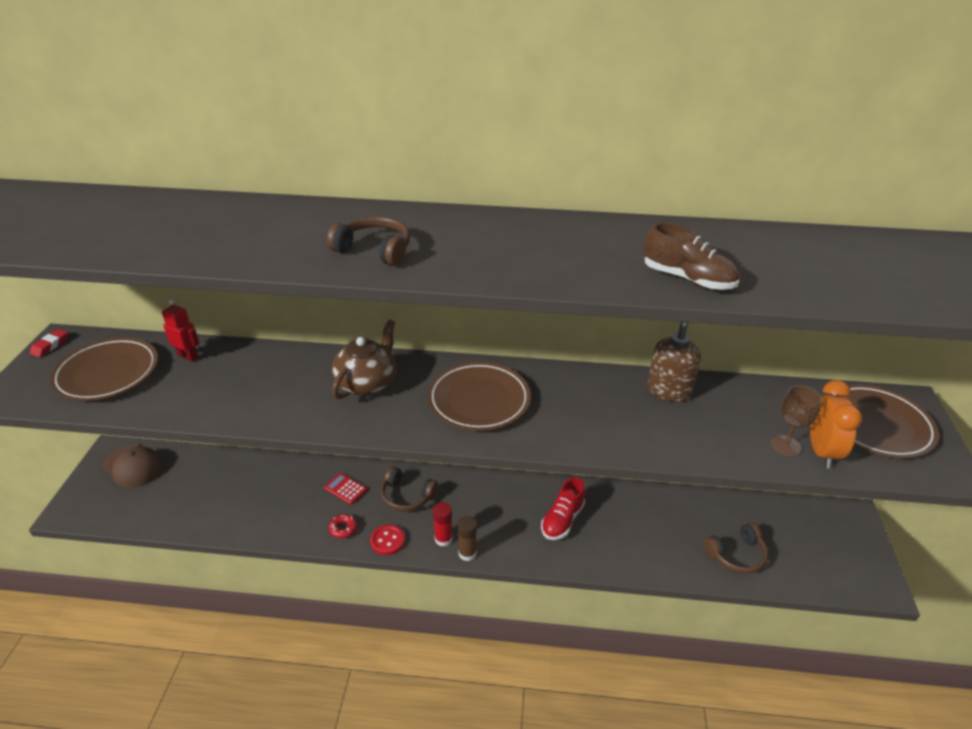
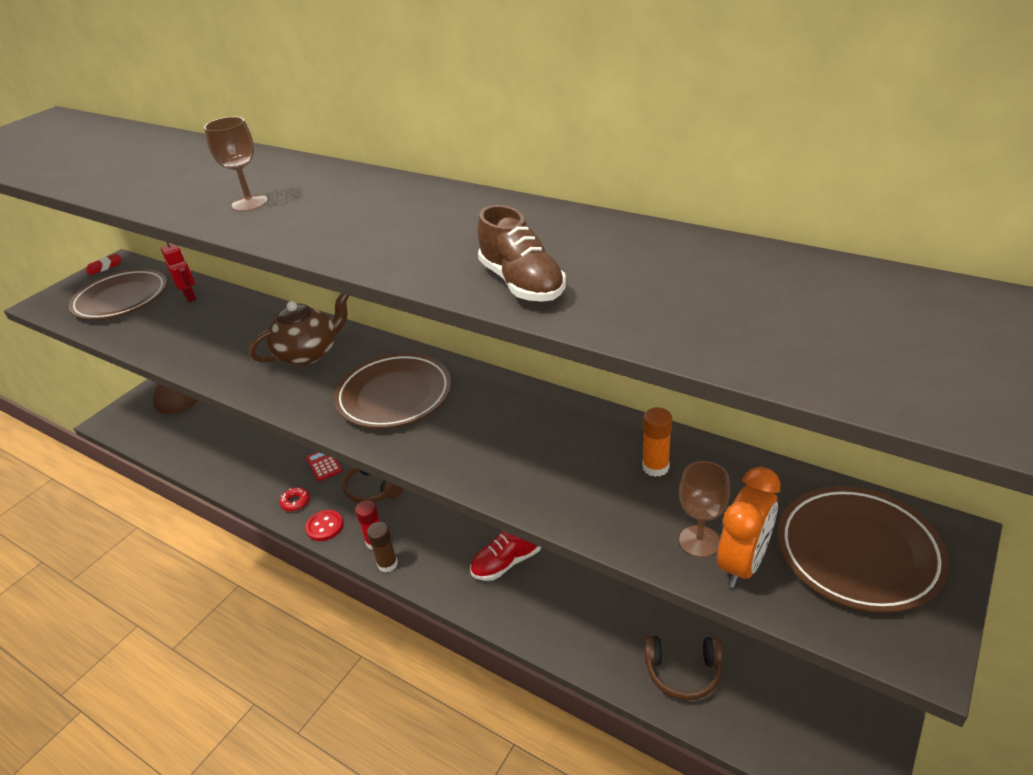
camera: 30 degrees right, 0 degrees up
(374, 250) = (250, 203): brown headphones -> brown goblet
(669, 390) = (610, 435): brown soap dispenser -> none
(717, 404) = (655, 467): none -> orange glue stick

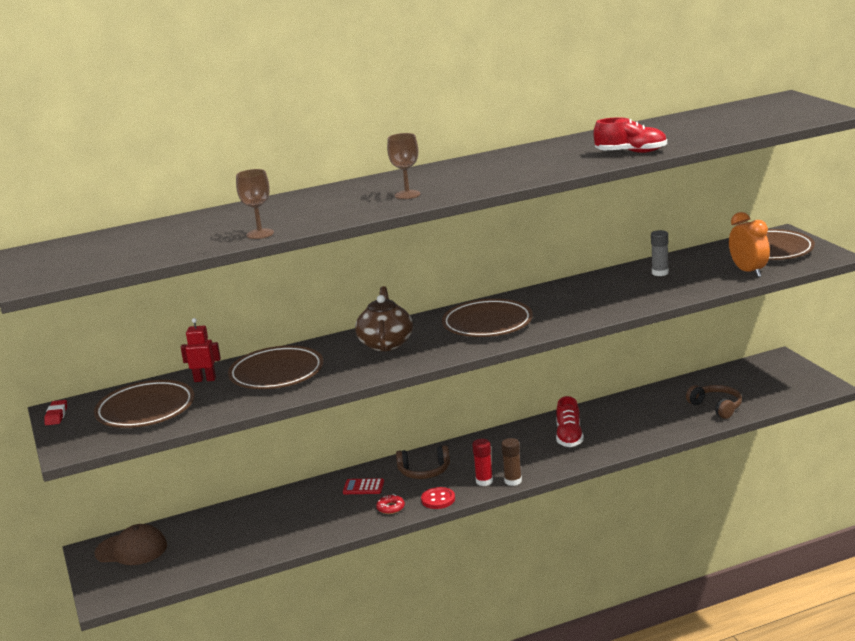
camera: 55 degrees left, 15 degrees down
(214, 325) = (277, 373): none -> brown plate
(522, 283) = (631, 152): brown shoe -> red shoe
(655, 467) = (660, 273): orange glue stick -> grey glue stick
(683, 671) = (716, 407): brown headphones -> brown headphones turned 75 degrees counterclockwise
(699, 541) = (723, 276): brown goblet -> brown goblet (260, 234)

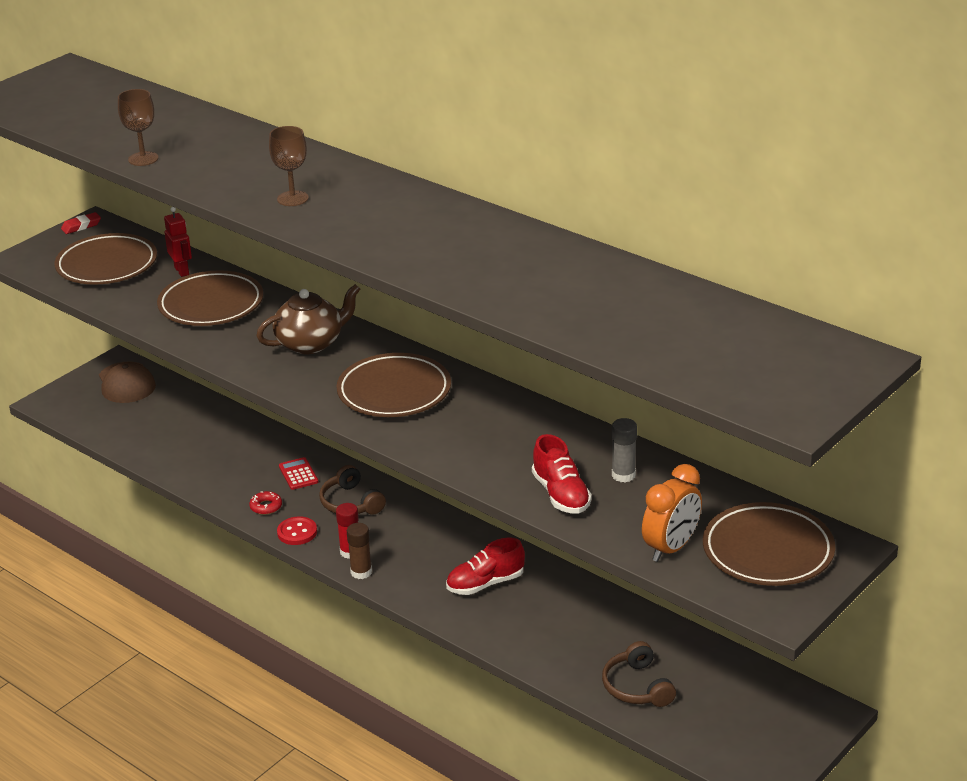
camera: 60 degrees right, 10 degrees up
(631, 152) = (513, 296): red shoe -> red shoe (561, 494)
(716, 407) = (637, 687): brown headphones -> brown headphones turned 135 degrees clockwise

